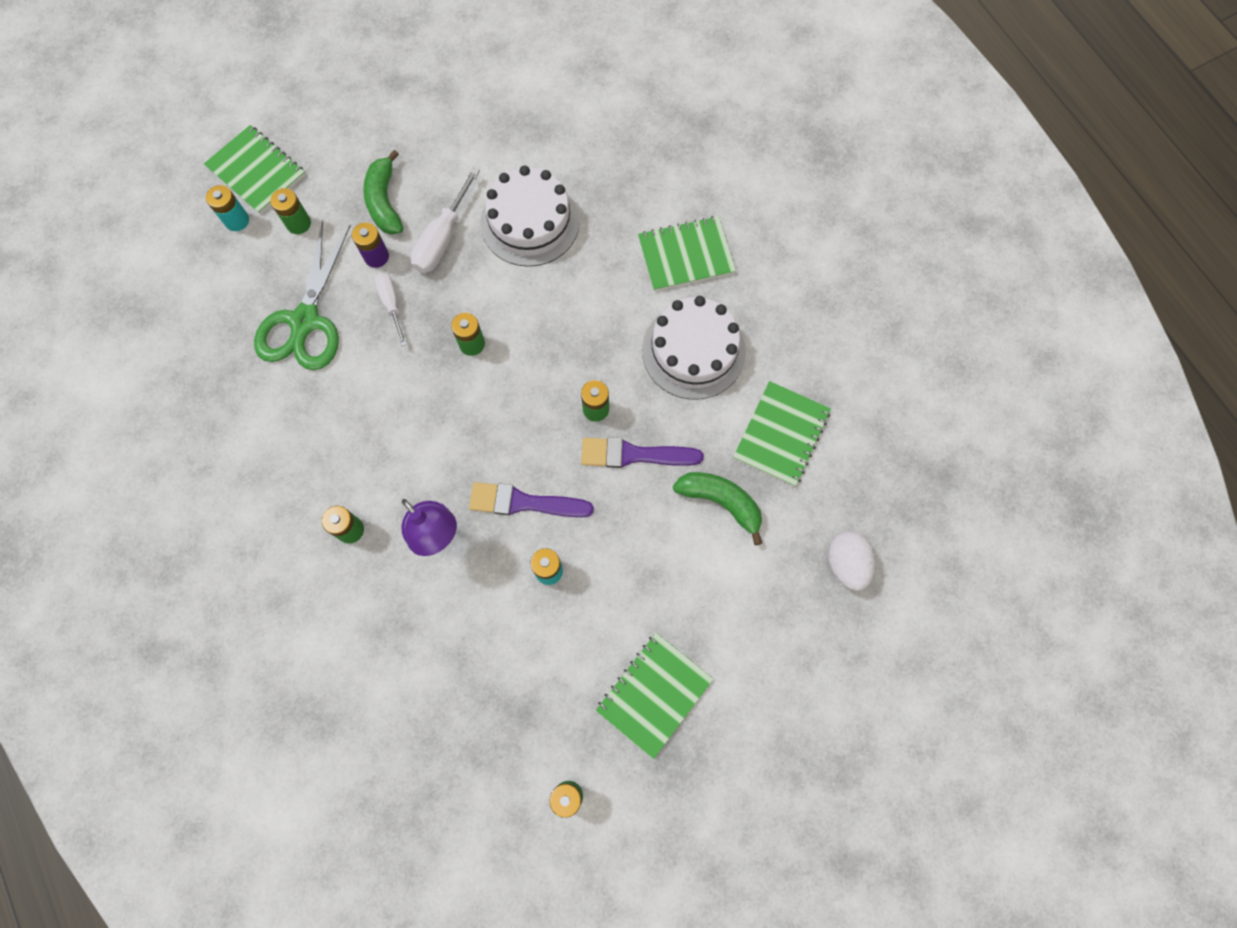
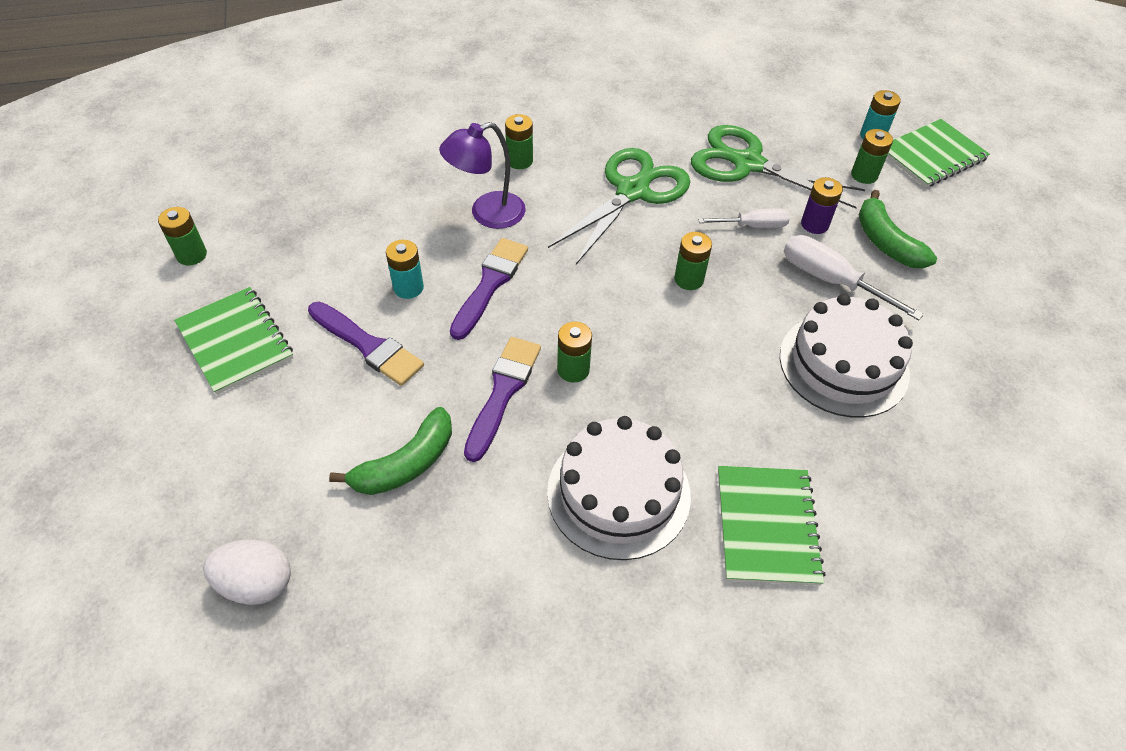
camera: 105 degrees right, 20 degrees down
(370, 413) = (632, 191): none -> green scissors
(384, 201) = (886, 242): green banana -> green banana turned 120 degrees counterclockwise
(622, 578) = (368, 346): none -> purple brush
(781, 434) = (463, 563): green notebook -> none

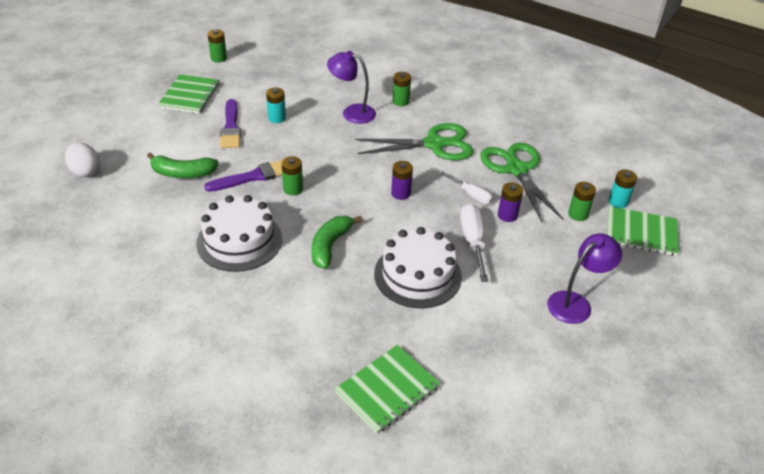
camera: 45 degrees right, 10 degrees down
(490, 284) = (310, 138): purple brush -> none
(689, 279) = (401, 193): green battery -> purple battery
(767, 526) = (277, 298): green notebook -> green notebook (387, 390)
(886, 242) = (535, 248): green banana -> green banana (330, 246)
(994, 274) = (575, 303): none -> purple lamp

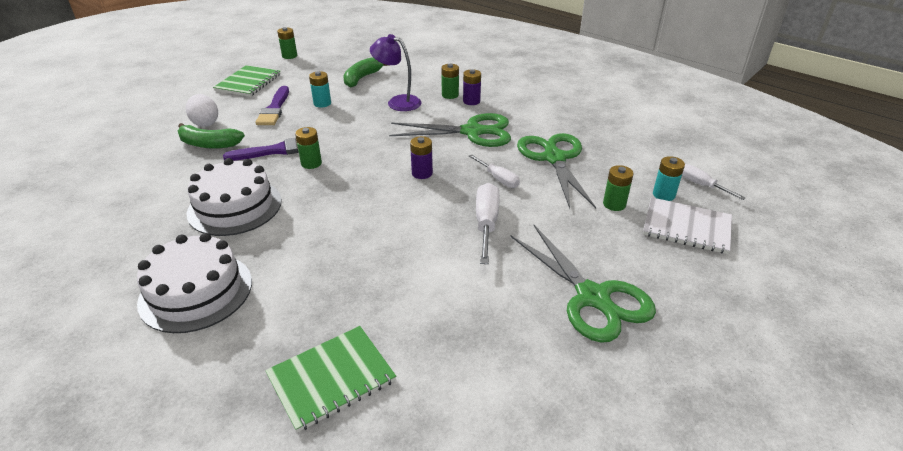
camera: 10 degrees right, 5 degrees down
(85, 171) = (118, 138): white egg -> white egg (205, 123)
(330, 246) = (327, 218): green banana -> green banana (362, 78)
(417, 275) = (413, 253): white cake -> white cake (196, 291)
(507, 215) = (533, 200): purple battery -> purple battery (471, 101)
(575, 303) = (592, 297): purple lamp -> green scissors
(641, 232) = (686, 227): green notebook -> white notebook
(648, 190) = (701, 185): none -> white screwdriver

